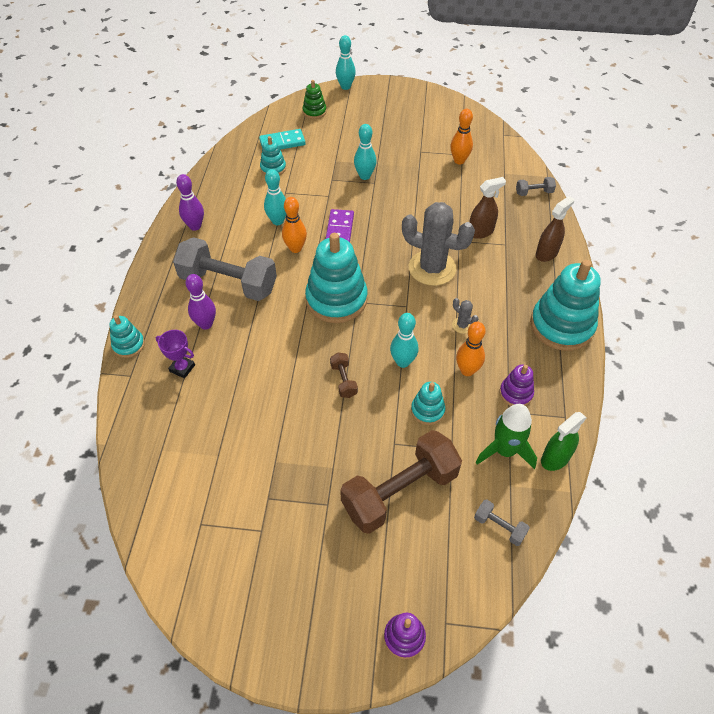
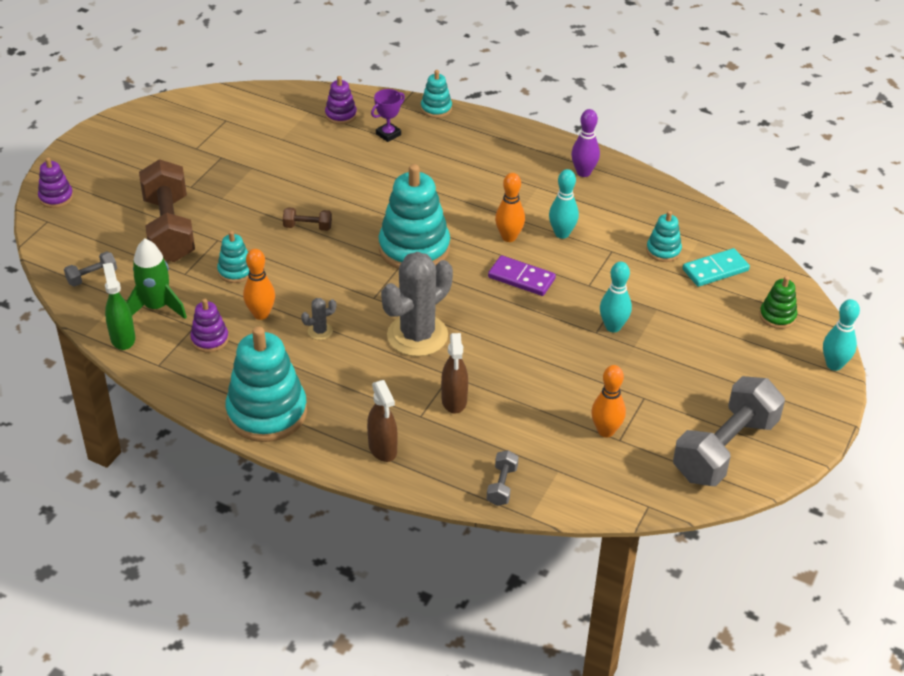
camera: 110 degrees right, 10 degrees down
(160, 418) = (341, 115): none -> purple stacking toy
(206, 324) = (434, 156): purple bowling pin -> none
(228, 283) = (482, 180): grey dumbbell -> grey dumbbell (725, 449)
(282, 142) = (715, 270): turquoise domino -> turquoise domino turned 60 degrees clockwise
(403, 362) = (302, 272): turquoise bowling pin -> none

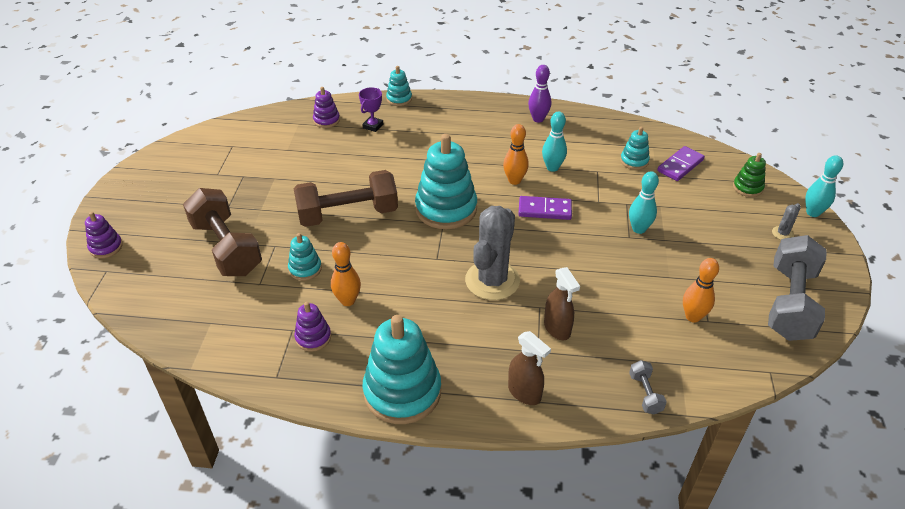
camera: 20 degrees left, 0 degrees up
(92, 277) = (173, 311): grey dumbbell -> none
(122, 338) = (229, 361): green spray bottle -> none
(156, 307) = (248, 322): green rocket -> none
(307, 227) = (348, 214): brown dumbbell -> brown dumbbell, size x2.35
(320, 331) = (408, 301): grey cactus -> grey cactus (782, 233)
(715, 270) = (680, 165): turquoise domino -> purple domino

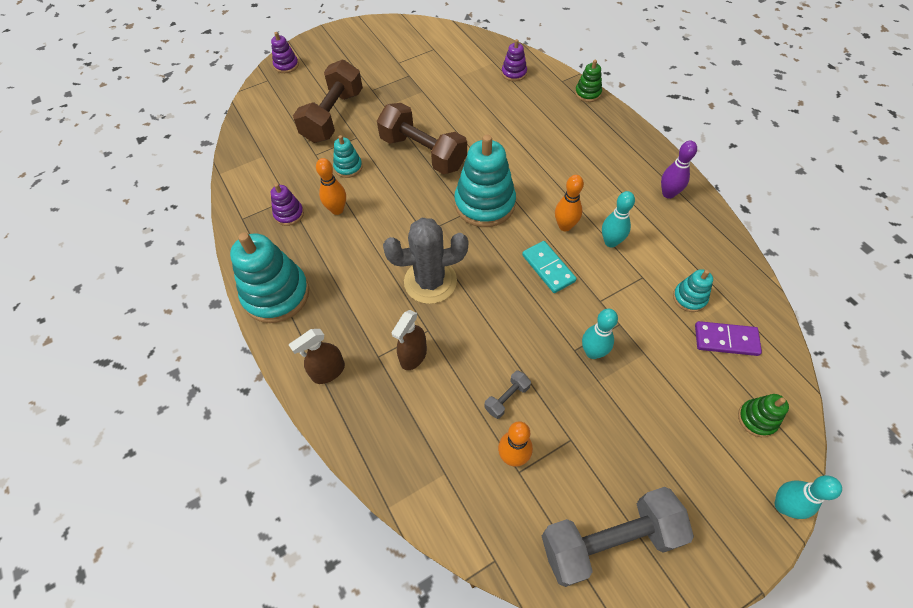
camera: 55 degrees right, 15 degrees up
(373, 126) = (536, 101): purple trophy -> none
(399, 99) = (587, 93): turquoise stacking toy -> green stacking toy
(524, 393) = (328, 371): brown spray bottle -> brown spray bottle turned 45 degrees clockwise
(544, 210) = (548, 268): purple domino -> turquoise domino
(645, 393) = (389, 461): grey dumbbell -> grey dumbbell (507, 398)
(782, 233) = (714, 487): grey cactus -> none

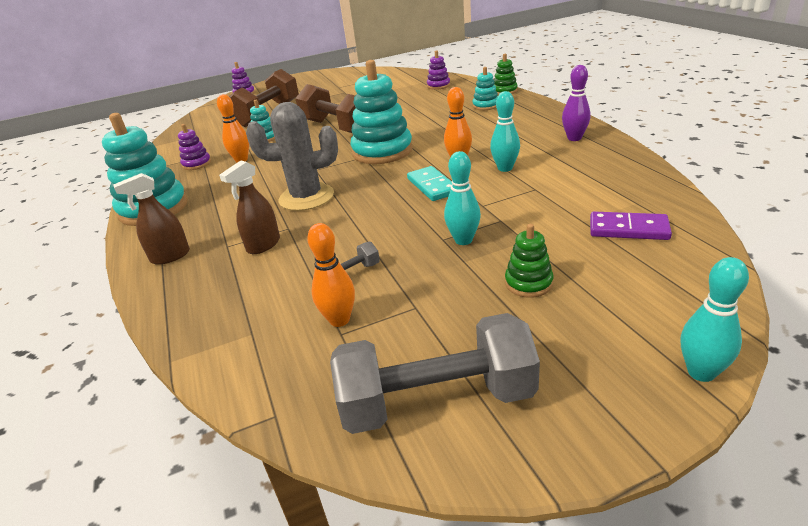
camera: 10 degrees right, 25 degrees down
(689, 298) = (587, 201): turquoise stacking toy -> turquoise stacking toy (485, 106)
(757, 419) = (665, 291): green stacking toy -> green stacking toy (528, 283)

